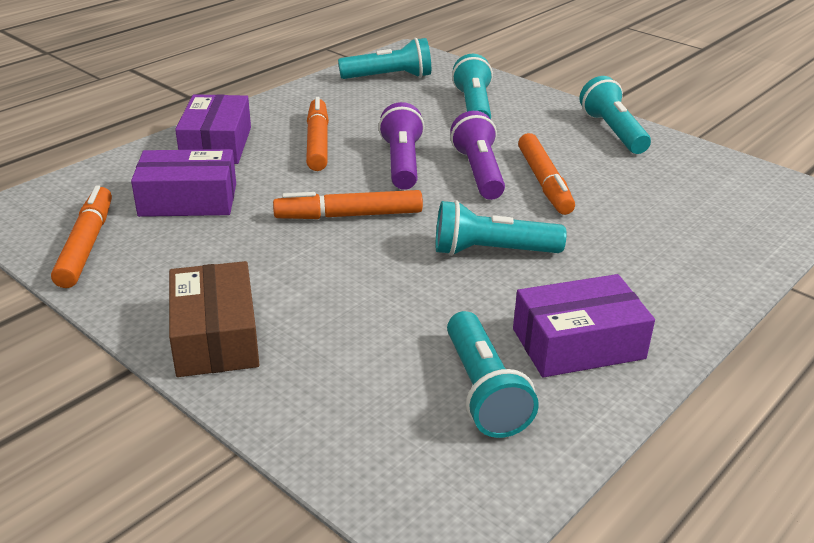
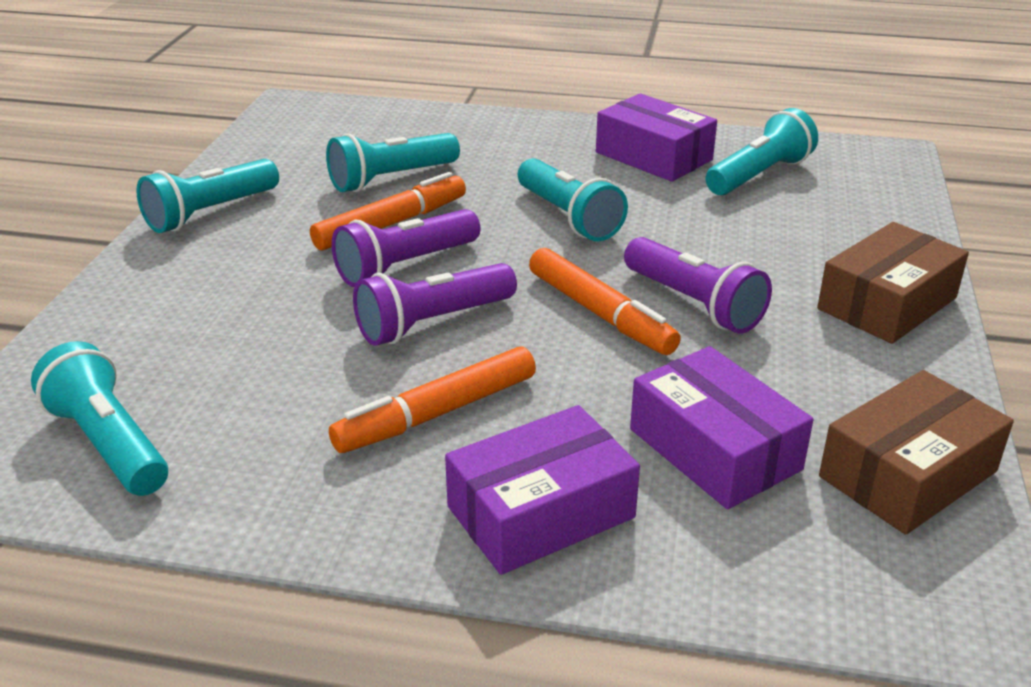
camera: 120 degrees left, 0 degrees up
(86, 245) = (907, 474): orange marker -> brown box
(318, 253) = (694, 304): none -> purple flashlight
(473, 107) = (195, 323): turquoise flashlight -> turquoise flashlight (391, 179)

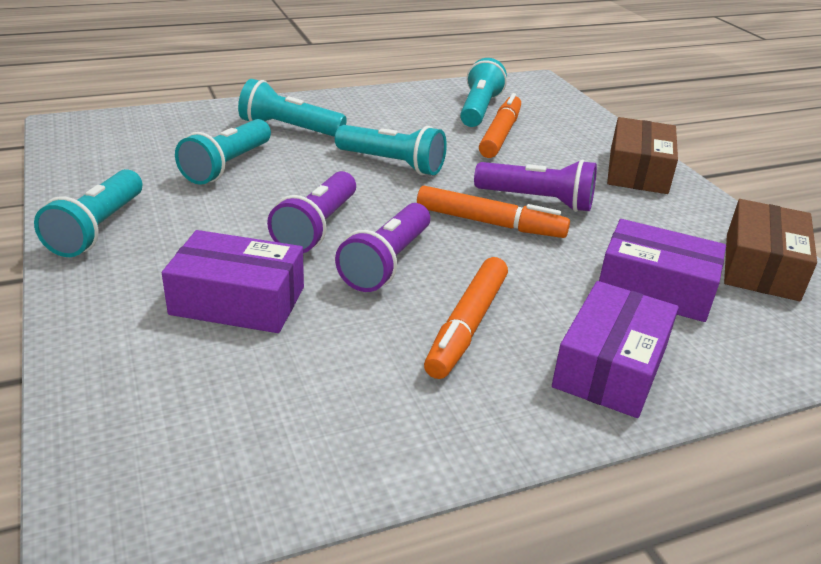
camera: 35 degrees left, 0 degrees up
(108, 443) = (237, 446): turquoise flashlight -> turquoise flashlight (289, 128)
(391, 224) = (268, 199): orange marker -> orange marker (500, 134)
(653, 156) = (399, 110): purple box -> purple box (237, 301)

